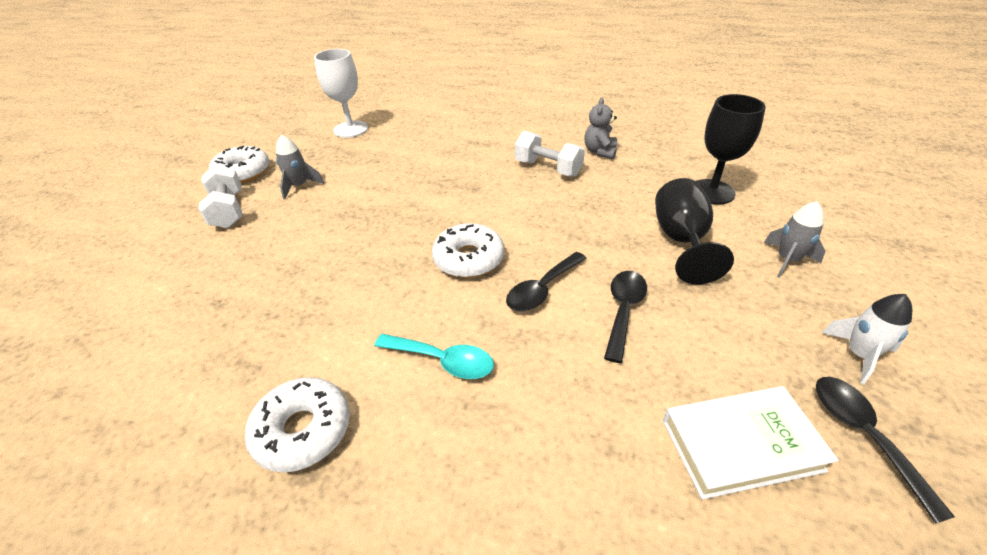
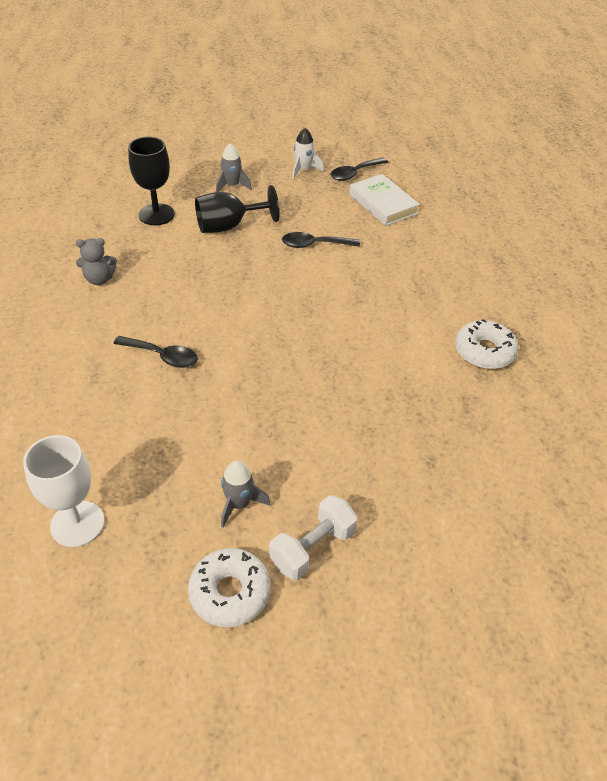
camera: 115 degrees left, 5 degrees up
(443, 361) = (400, 310): turquoise spoon -> none
(468, 259) = (299, 325): white donut -> none
(542, 289) = (313, 281): black spoon -> black spoon (162, 356)
(548, 168) = (142, 308): white dumbbell -> none

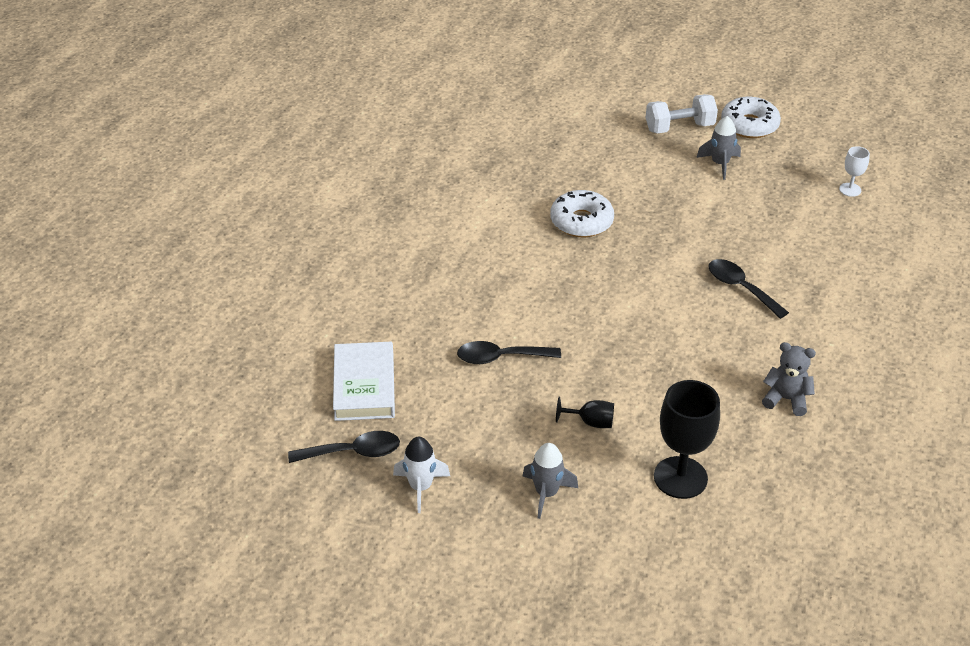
camera: 150 degrees left, 5 degrees down
(77, 524) = (850, 189): white goblet -> white goblet, size x0.51
(228, 226) = (591, 422): black goblet -> black goblet, size x0.51
(314, 245) = (500, 357): black spoon -> black spoon turned 150 degrees clockwise
(484, 351) = (429, 195): white donut -> white donut (581, 222)

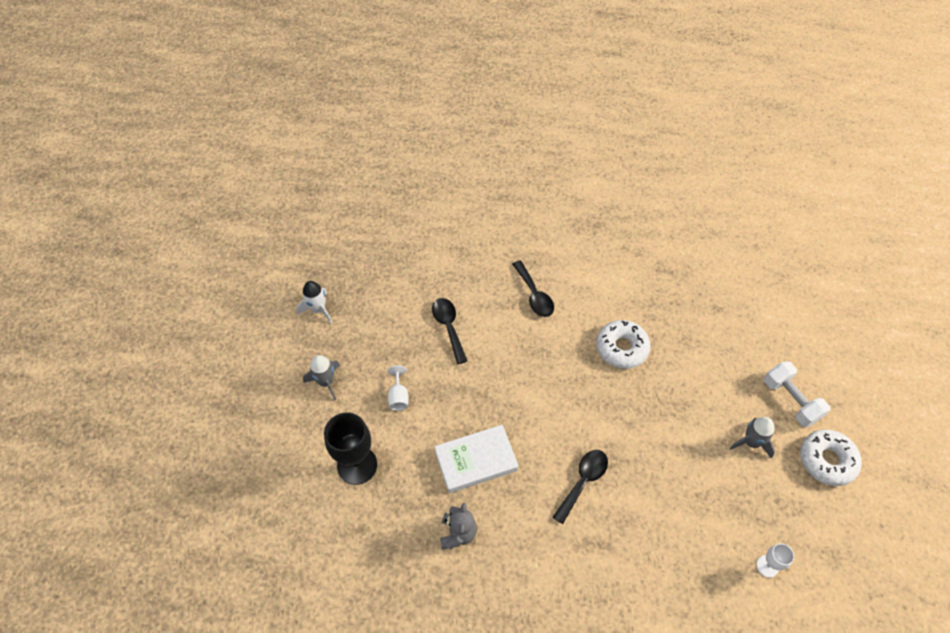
camera: 75 degrees right, 15 degrees up
(353, 452) = (340, 267): black spoon -> black spoon (534, 295)
(364, 386) = (399, 256): white book -> white book (476, 461)
(591, 422) = (398, 396): black goblet -> white goblet

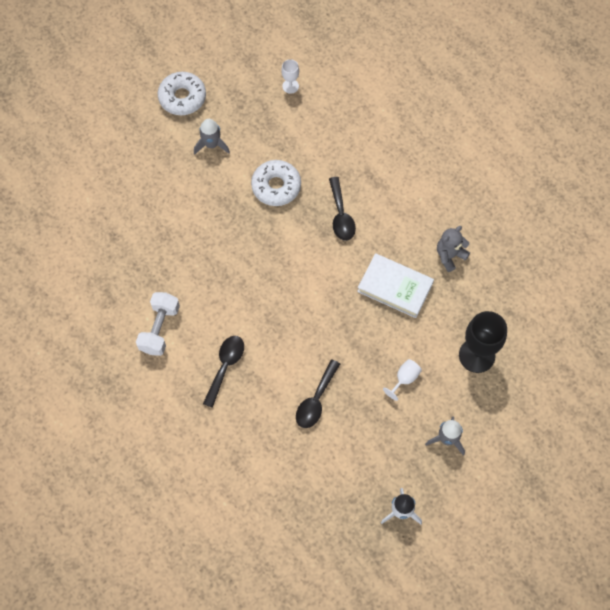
camera: 135 degrees left, 10 degrees up
(583, 481) = (341, 215): black spoon -> black spoon turned 90 degrees counterclockwise
(621, 348) = (213, 270): white donut -> white donut (276, 186)
(790, 400) = (154, 143): white dumbbell -> white dumbbell (159, 329)

